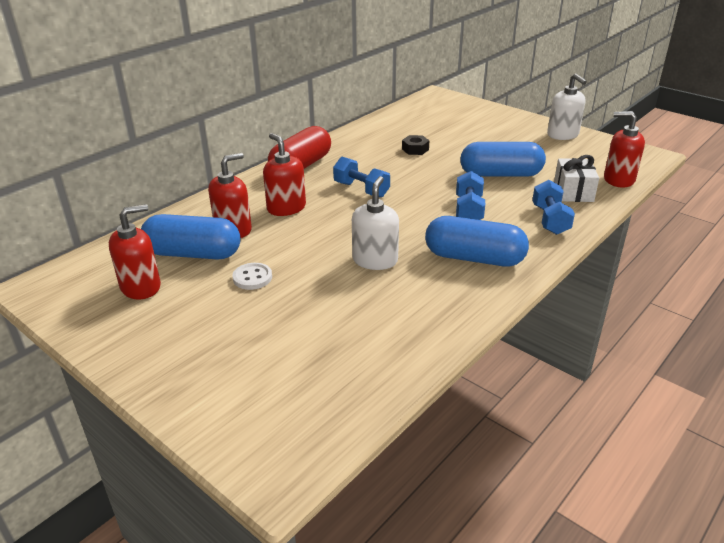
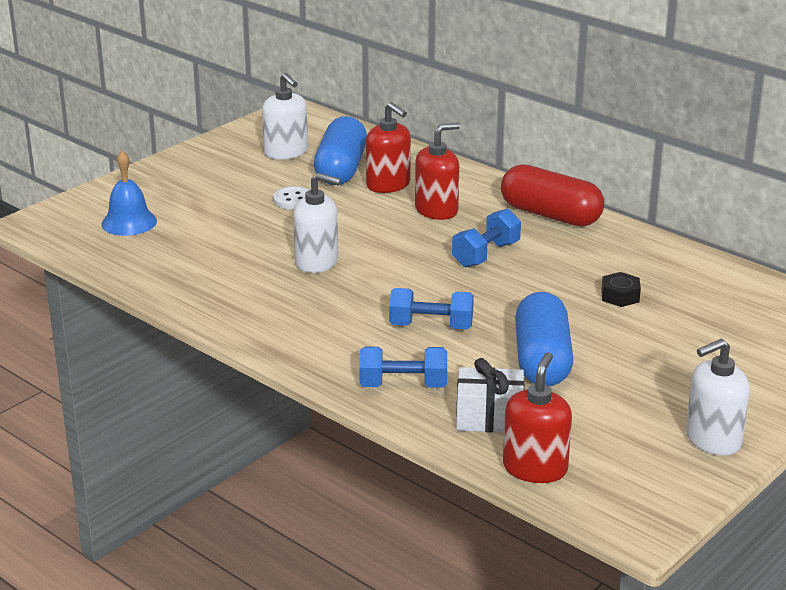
camera: 90 degrees right, 5 degrees down
(141, 287) = (286, 152): red soap dispenser -> white soap dispenser
(286, 386) = (129, 222): none -> blue bell
(474, 258) = (314, 321): blue capsule -> none

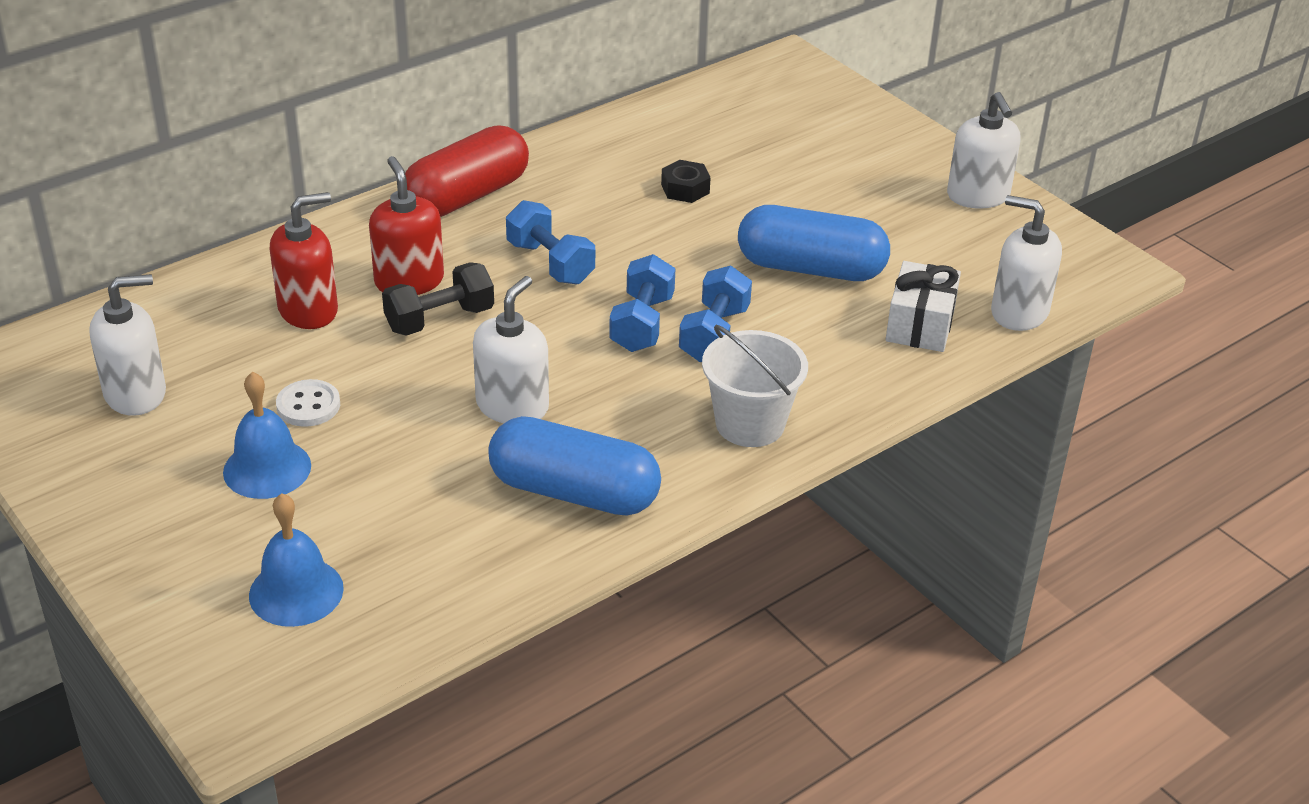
camera: 80 degrees left, 10 degrees up
(231, 198) = (267, 468): none -> blue bell
(329, 350) = (750, 424): none -> white bucket
(341, 169) = (231, 346): blue capsule -> blue capsule (574, 492)
(399, 226) = (439, 319): none -> black dumbbell
(403, 385) = (844, 376): blue dumbbell -> blue dumbbell (642, 323)
(535, 468) = (1019, 312): red soap dispenser -> white soap dispenser

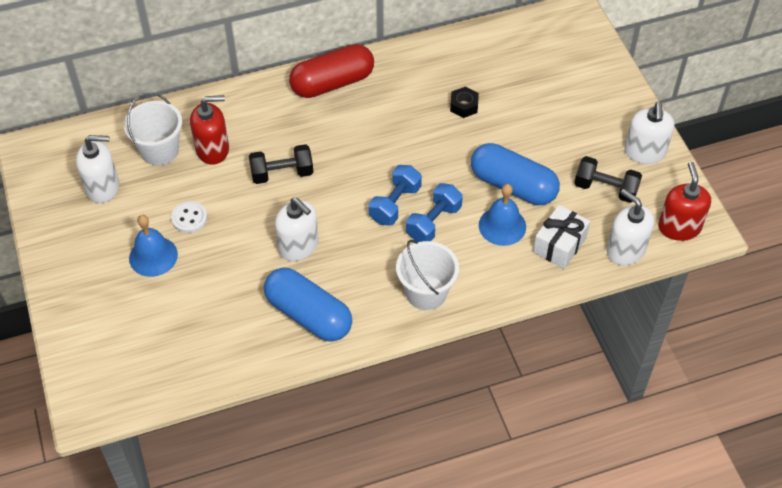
camera: 20 degrees right, 15 degrees up
(217, 327) = (159, 150): none -> white bucket
(296, 591) = (140, 341): blue bell -> blue bell (502, 226)
(409, 281) = (275, 141): red soap dispenser -> red soap dispenser (679, 227)
(512, 406) = (298, 246): white soap dispenser -> white soap dispenser turned 90 degrees clockwise
(550, 263) = (360, 146): blue dumbbell -> none
(947, 247) = (605, 189): none -> black dumbbell

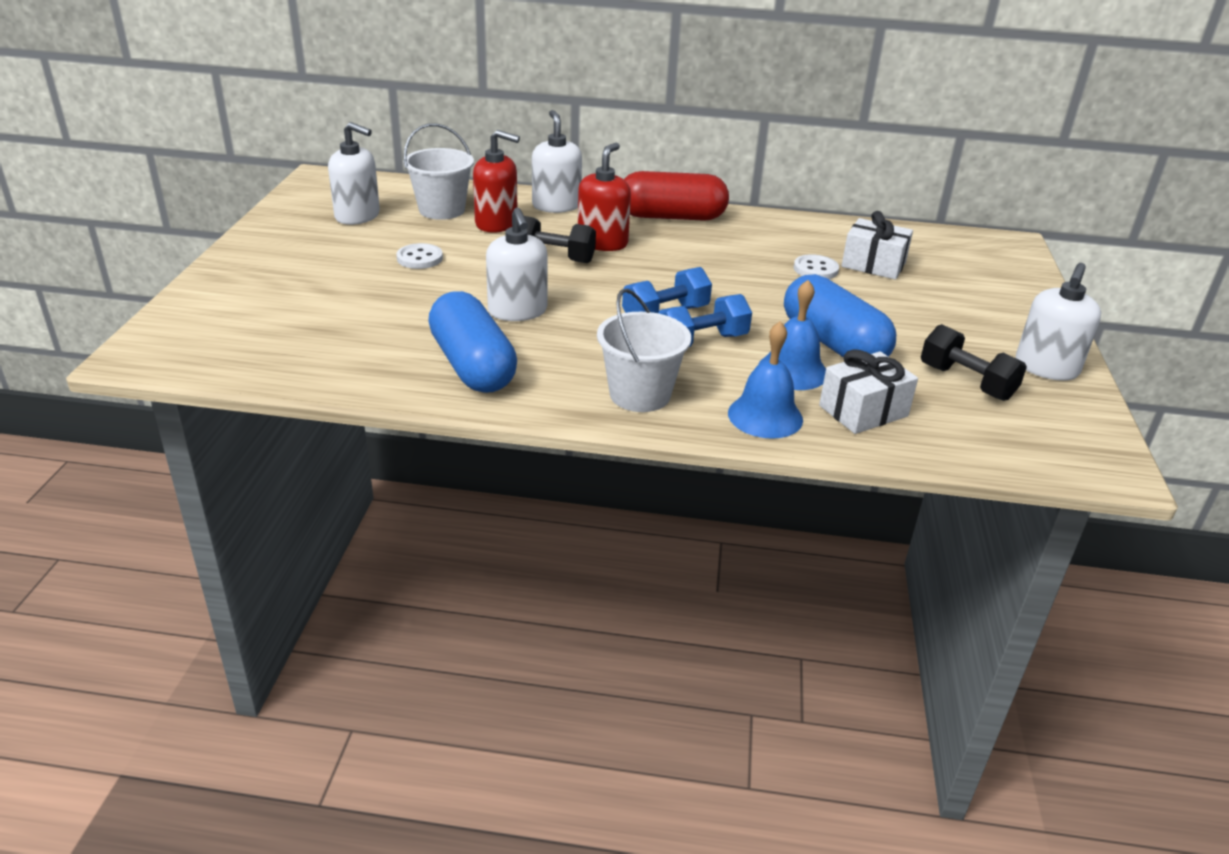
camera: 25 degrees right, 20 degrees down
(153, 256) = (351, 271): blue bell -> blue bell (765, 416)
(464, 106) = (815, 269): black nut -> white button
(498, 82) = (873, 265): none -> white gift
(625, 250) = (963, 445): white soap dispenser -> white soap dispenser (556, 205)
(679, 227) = (1064, 449): red soap dispenser -> red soap dispenser (602, 242)

